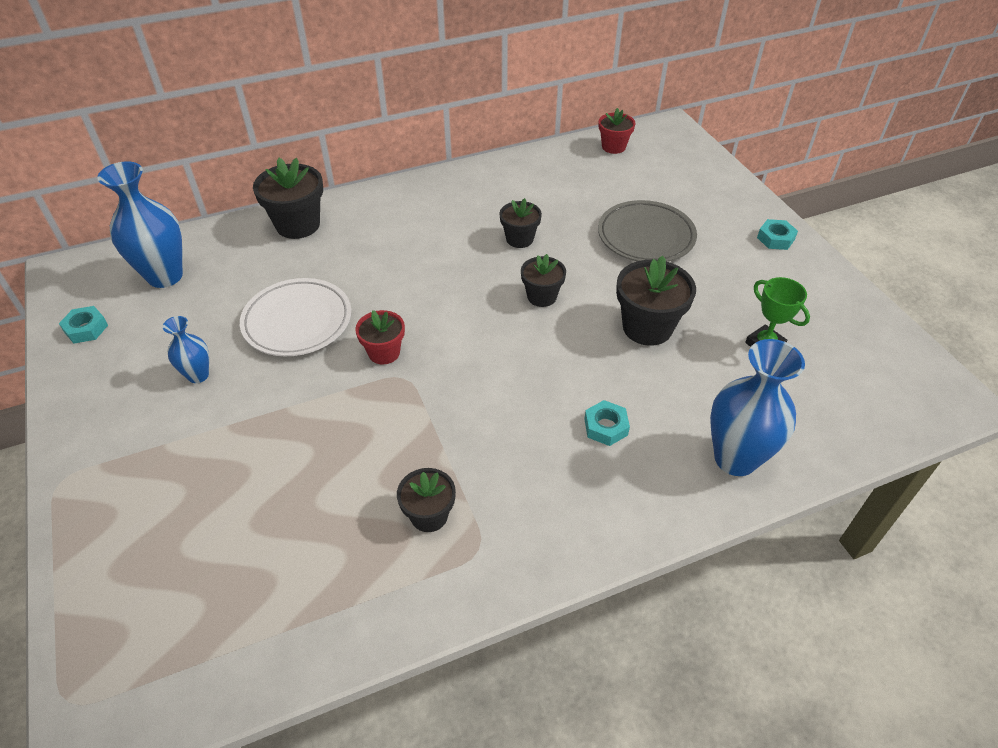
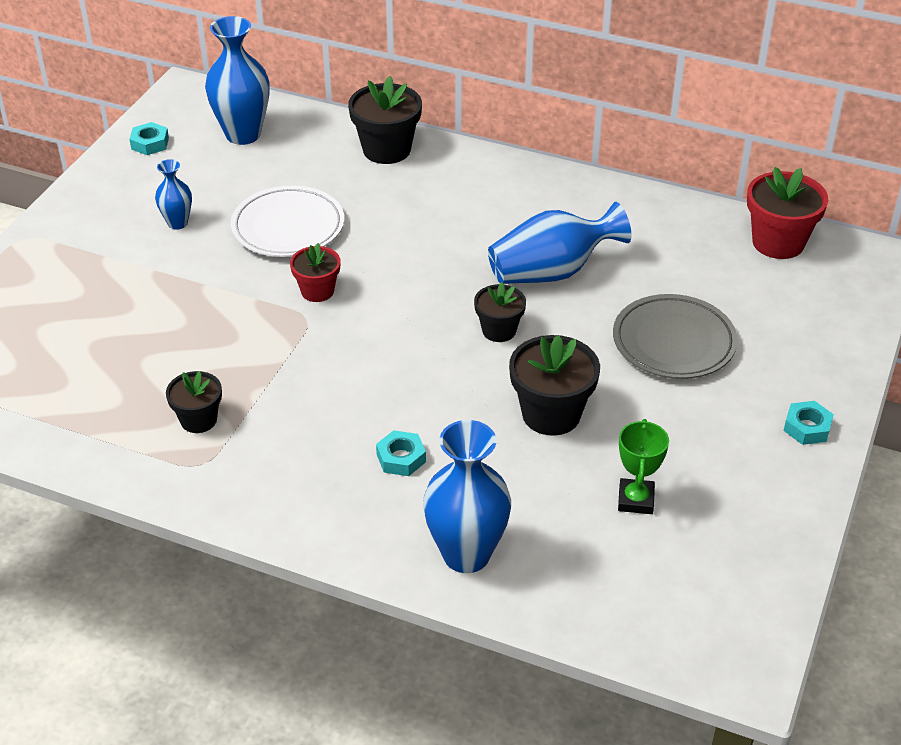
camera: 45 degrees right, 5 degrees down
(519, 239) = (551, 272): black flower pot -> blue vase
(613, 147) = (778, 242): red flower pot -> red flower pot, size x1.62

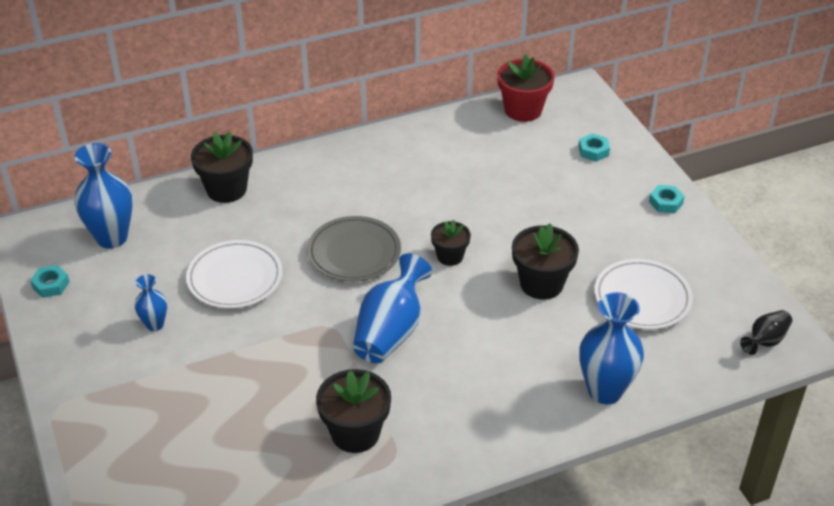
camera: 45 degrees left, 0 degrees up
(198, 420) = (355, 433): black flower pot -> black flower pot, size x1.62
(317, 291) = (312, 305): red flower pot -> none
(401, 458) = (500, 366): turquoise nut -> turquoise nut (593, 151)
(551, 272) = (431, 203): blue vase -> blue vase (390, 331)
(635, 500) = (642, 298): green trophy -> white plate
(673, 342) = (547, 200): grey plate -> grey plate (354, 253)
(713, 639) = (765, 341): none -> black vase

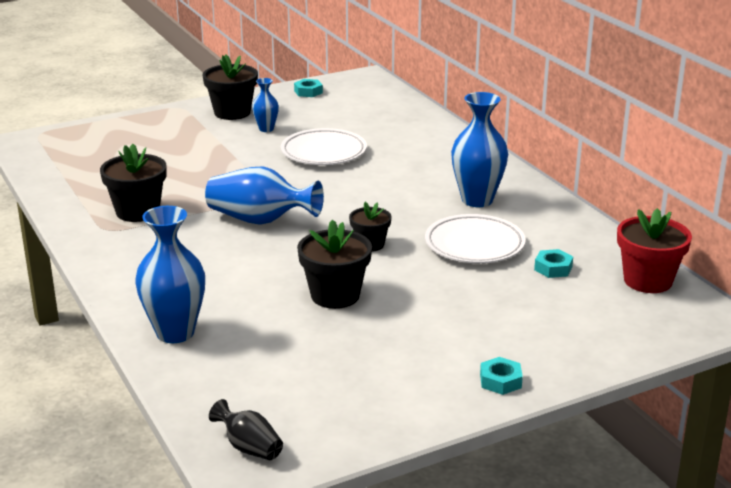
camera: 85 degrees right, 15 degrees down
(112, 238) = (366, 105): blue vase -> blue vase (477, 200)
(226, 189) = (442, 139): black flower pot -> black flower pot (232, 112)
(354, 253) = (366, 198): grey plate -> none
(593, 151) = (587, 329): turquoise nut -> turquoise nut (553, 268)
(642, 298) = (318, 359): white plate -> white plate (474, 245)

